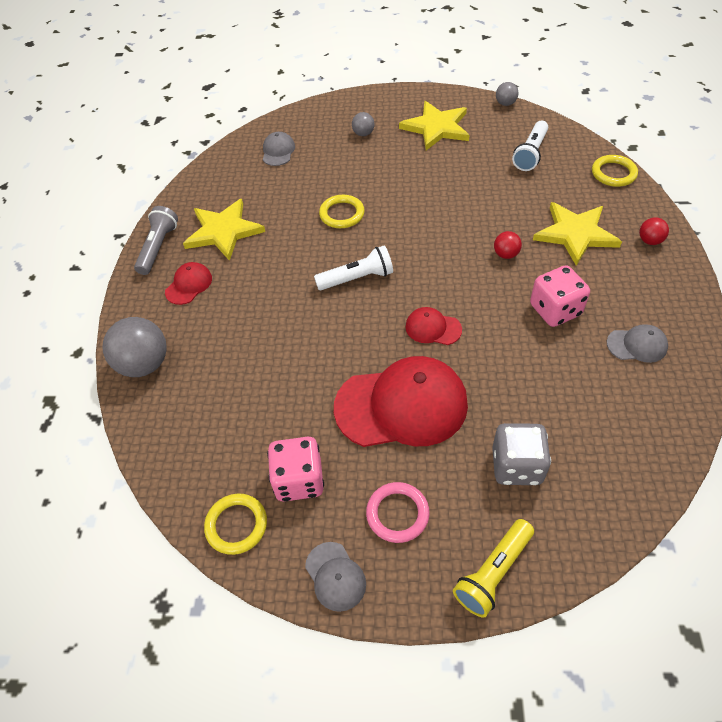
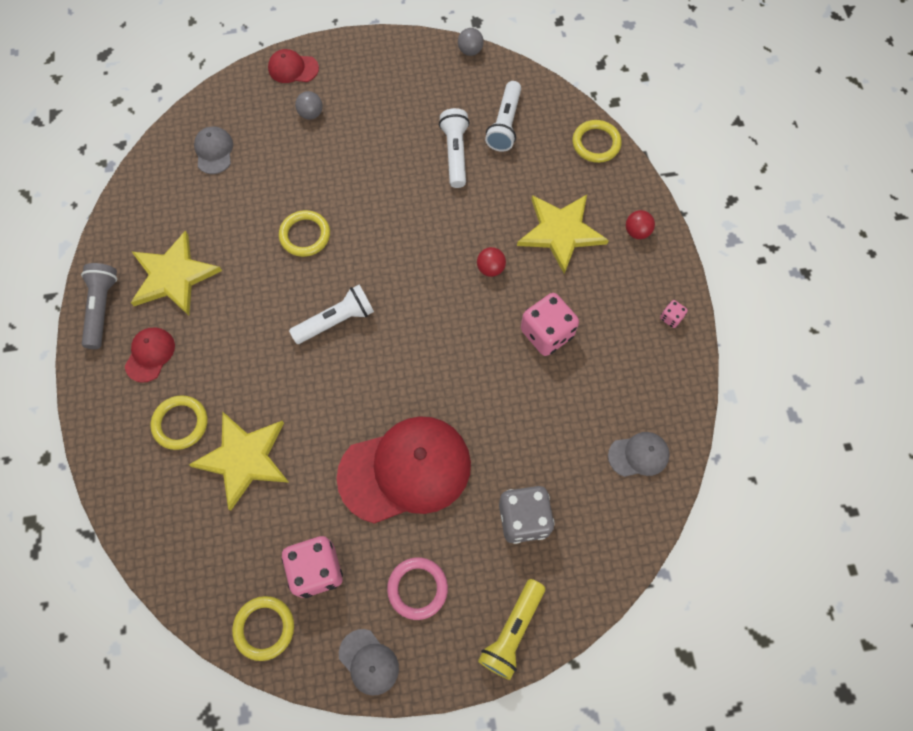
camera: 15 degrees left, 15 degrees up
(144, 364) = (125, 463): grey ball -> none
(201, 340) = (180, 423): none -> yellow ring
(433, 328) = (425, 373): red cap -> red cap (293, 68)
(436, 128) = (395, 96): yellow star -> yellow star (244, 459)
(483, 170) = (455, 154): none -> white flashlight
(637, 345) = (629, 364): grey cap -> grey cap (638, 455)
(682, 312) = (671, 318): none -> pink dice

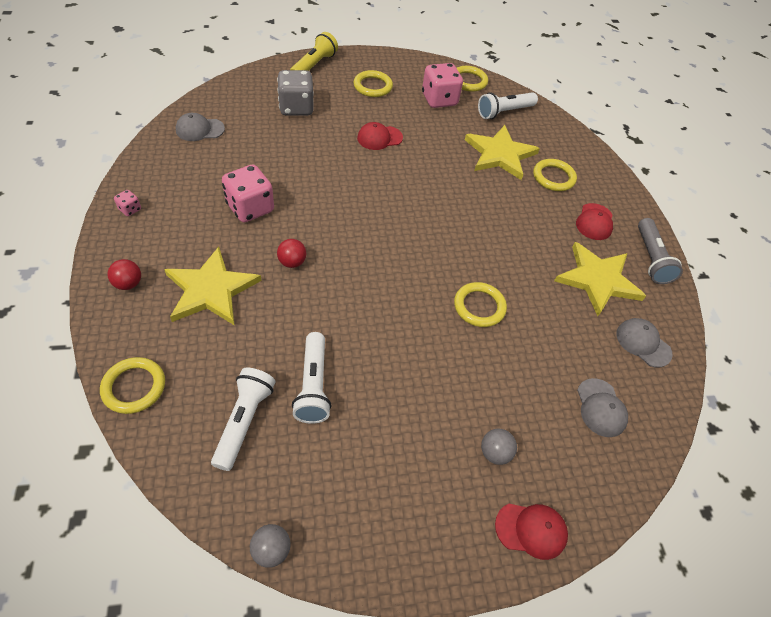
camera: 175 degrees right, 15 degrees down
(336, 321) = (440, 232): white flashlight -> white flashlight (504, 112)
(369, 662) = (403, 64): grey cap -> grey cap (643, 343)
(405, 470) = (379, 138): red cap -> red cap, size x0.46
(417, 588) = (373, 86): pink ring -> yellow ring

